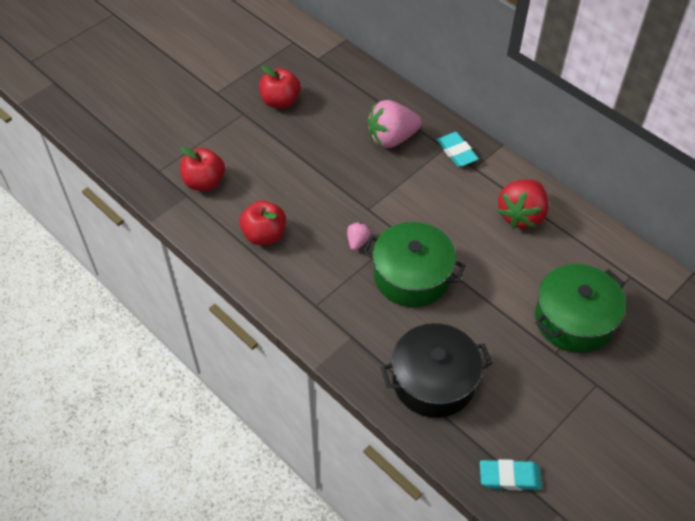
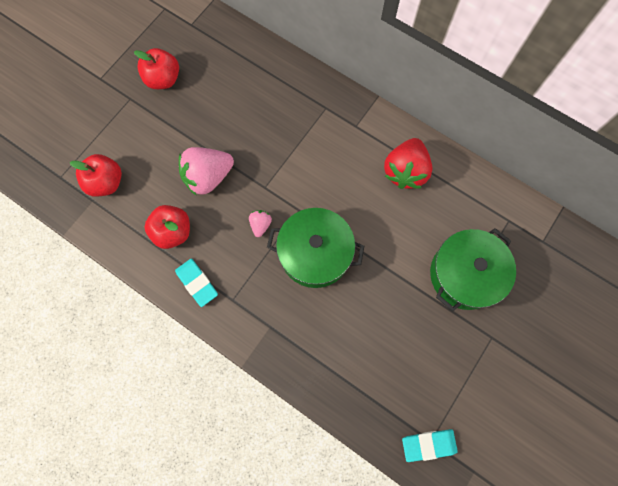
camera: 10 degrees left, 20 degrees up
(392, 138) = (275, 105): pink strawberry -> pink strawberry (208, 177)
(433, 381) = (350, 360): black pot -> none
(456, 152) = (337, 111): turquoise eraser -> turquoise eraser (197, 283)

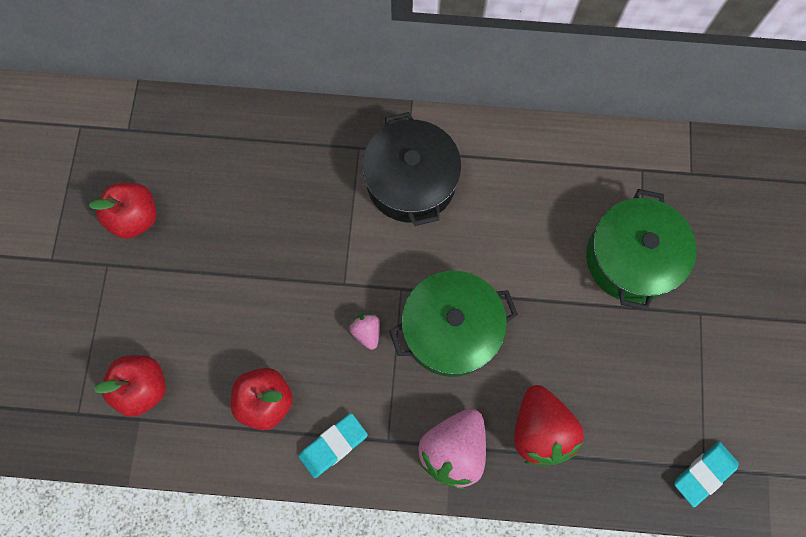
camera: 30 degrees left, 0 degrees up
(197, 283) = (333, 445): turquoise eraser -> turquoise eraser turned 60 degrees counterclockwise
(208, 177) = (268, 309): pink strawberry -> pink strawberry (453, 450)
(346, 146) = (411, 181): none -> black pot
(405, 171) = (496, 175): red strawberry -> red strawberry (540, 430)

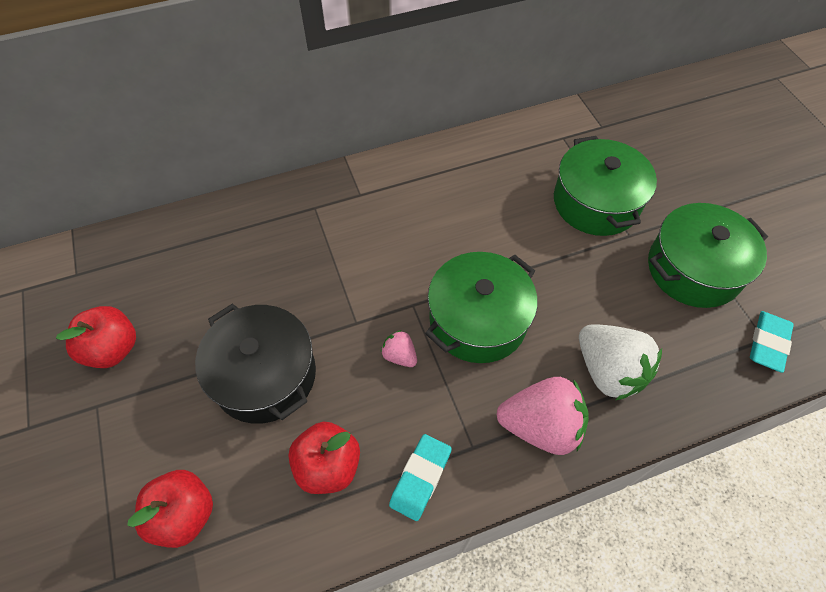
camera: 25 degrees left, 15 degrees down
(411, 181) = (376, 216): black pot -> black pot (265, 375)
(453, 450) = (540, 426): pink strawberry -> pink strawberry turned 90 degrees counterclockwise
(540, 430) = (608, 371): red strawberry -> white strawberry
(682, 371) = (693, 269): none -> green pot

